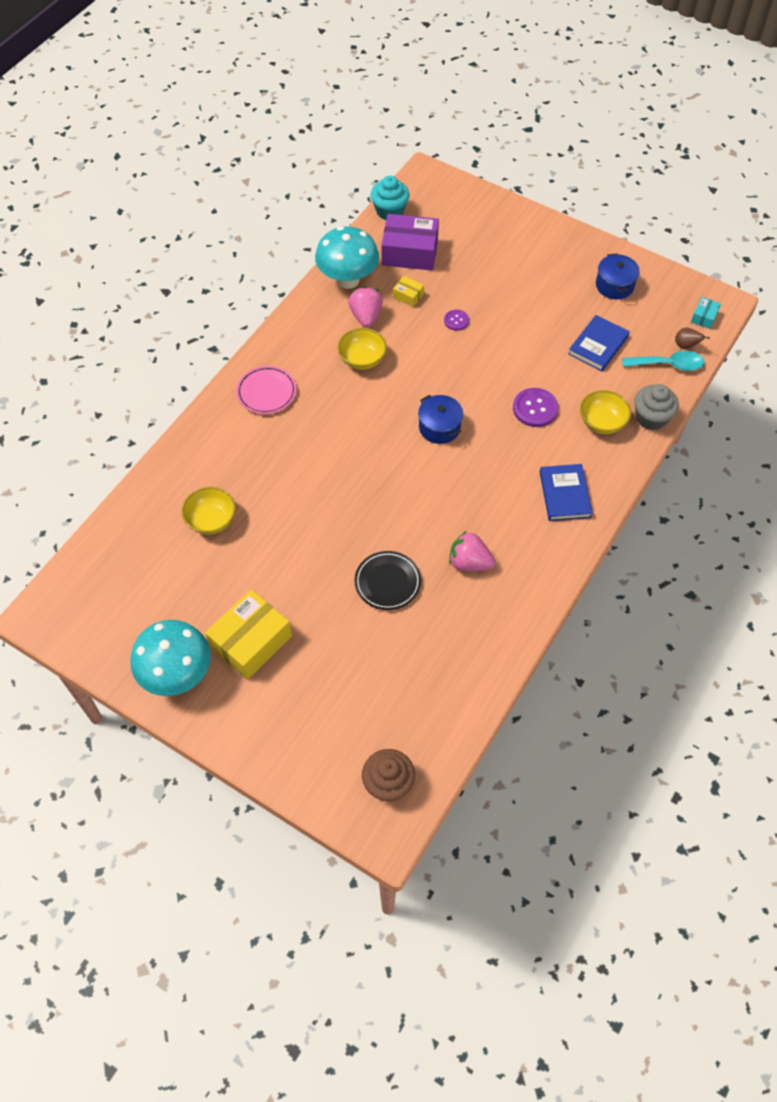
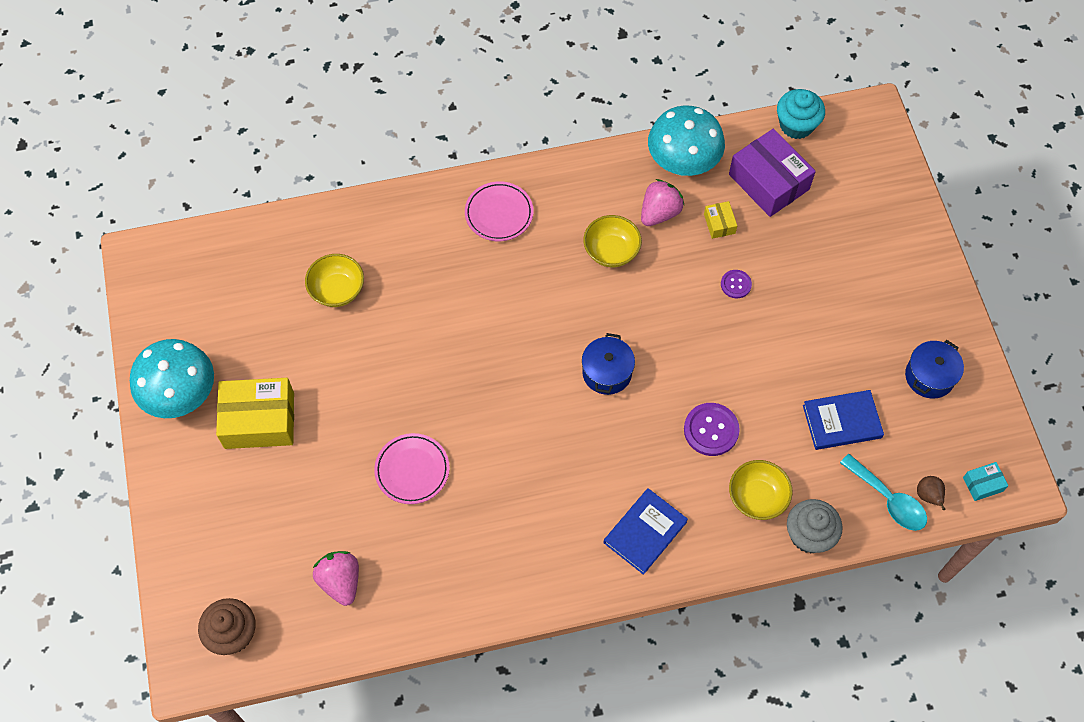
camera: 45 degrees right, 5 degrees up
(387, 582) = (412, 470): black plate -> pink plate
(469, 562) = (495, 516): pink strawberry -> pink strawberry (340, 581)

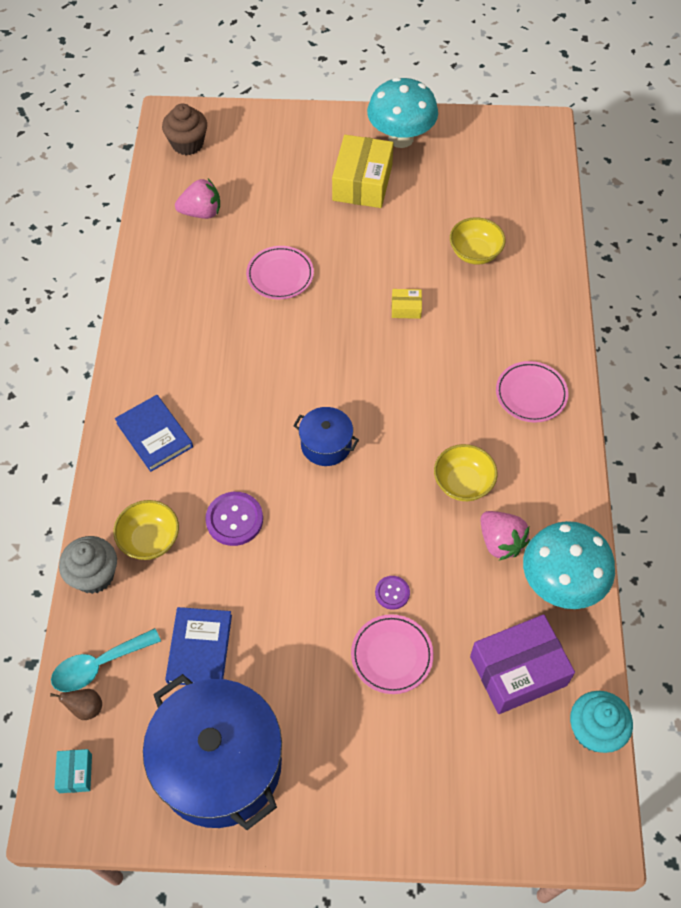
camera: 105 degrees right, 5 degrees down
(719, 224) = (473, 599): yellow box -> yellow box (406, 308)
(790, 273) = (392, 655): none -> pink plate
(929, 376) = (219, 764): blue pot -> blue pot, size x2.10

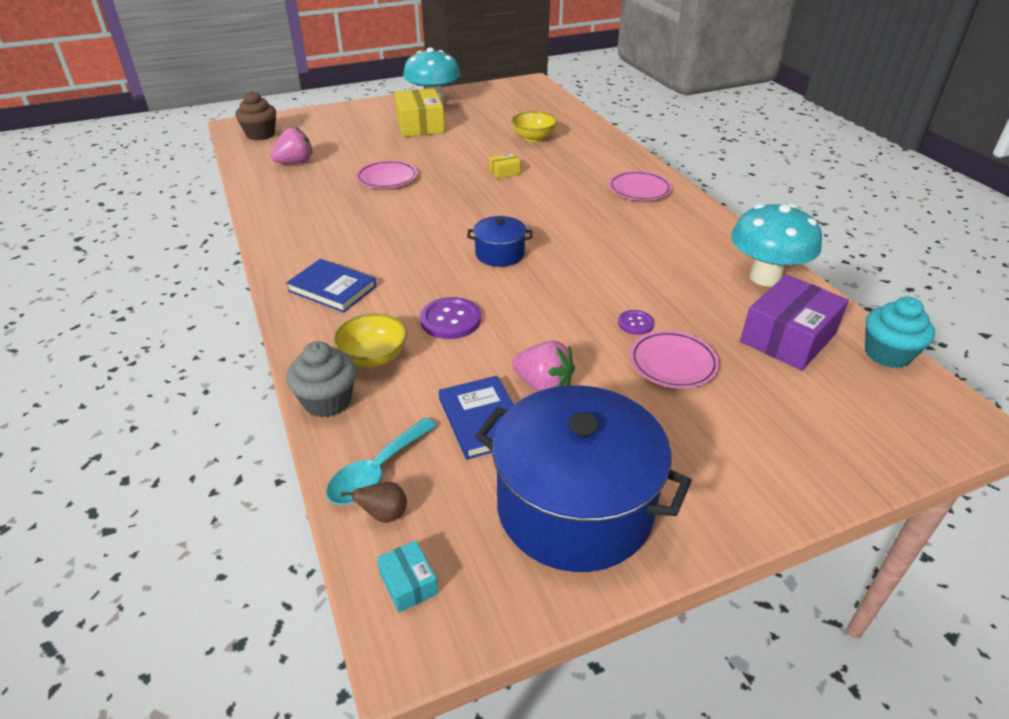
camera: 25 degrees left, 20 degrees down
(463, 483) = (633, 245): yellow bowl -> none
(500, 542) = (695, 268): pink strawberry -> pink strawberry (543, 385)

